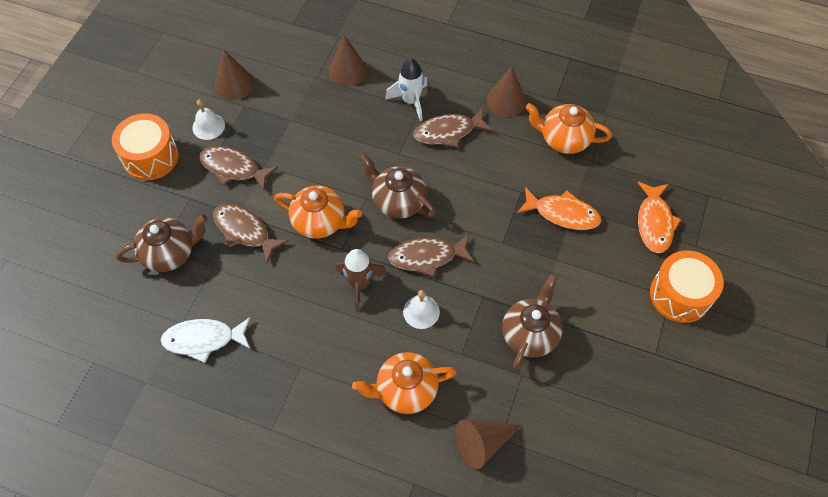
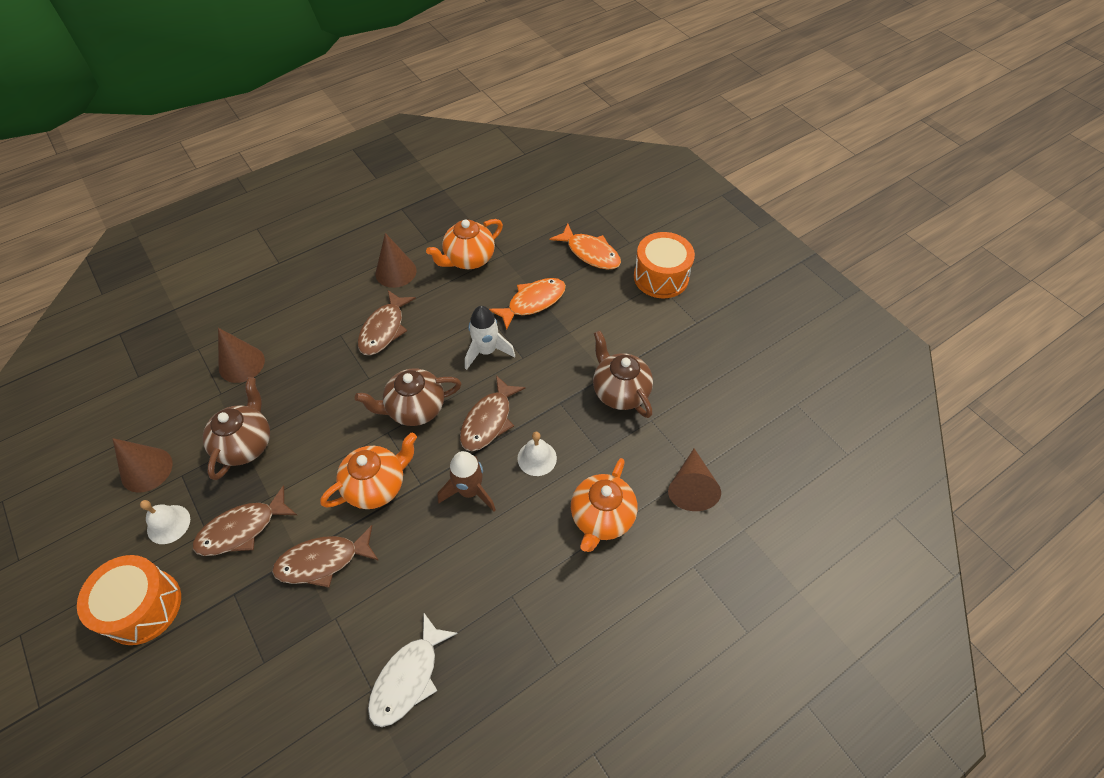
camera: 55 degrees left, 5 degrees down
(170, 253) = (279, 654): brown teapot -> brown teapot (246, 444)
(411, 101) = (325, 336): white rocket -> white rocket (486, 351)

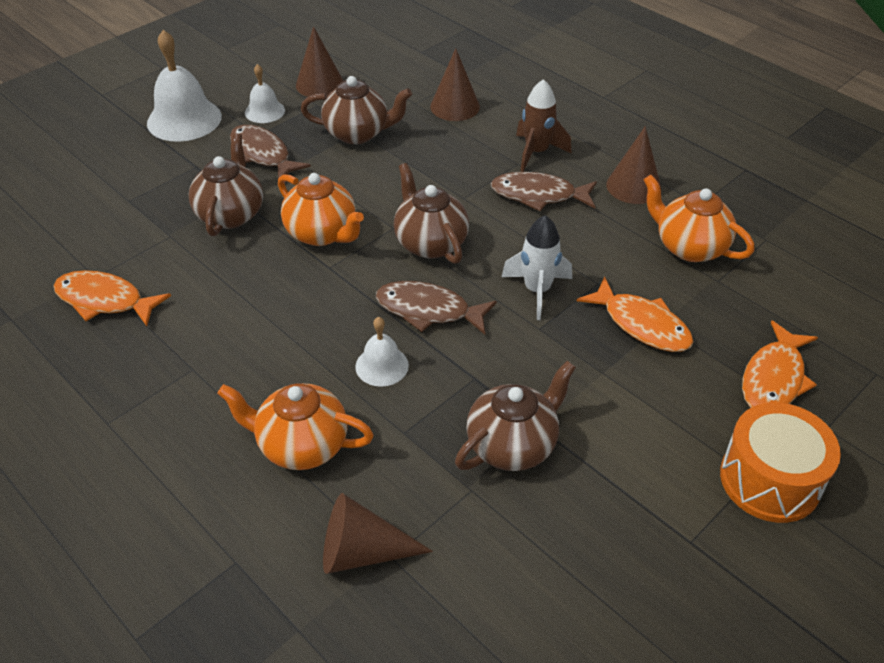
camera: 80 degrees right, 10 degrees down
(142, 607) = (184, 119): orange drum -> white bell
(323, 561) = (231, 214): brown fish -> brown teapot
(408, 677) = (105, 300): white fish -> orange fish
(470, 491) = (325, 310): brown rocket -> brown rocket (536, 152)

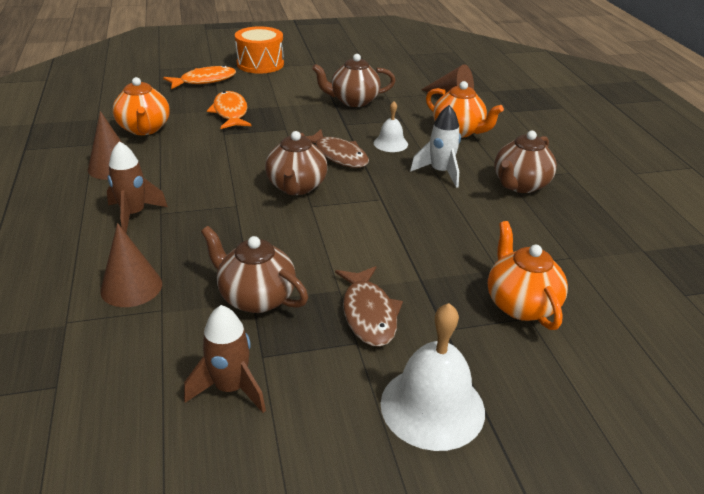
camera: 150 degrees left, 10 degrees down
(105, 300) = (564, 236): orange fish -> none
(231, 214) = (434, 265): brown teapot -> brown teapot (520, 185)
(265, 111) = (328, 374): white bell -> none
(319, 84) = (230, 388): brown cone -> brown rocket
(322, 233) = (368, 221): orange teapot -> orange teapot (520, 304)
(537, 290) = (263, 142): white rocket -> white rocket (440, 172)
(538, 195) = (182, 186): brown fish -> none

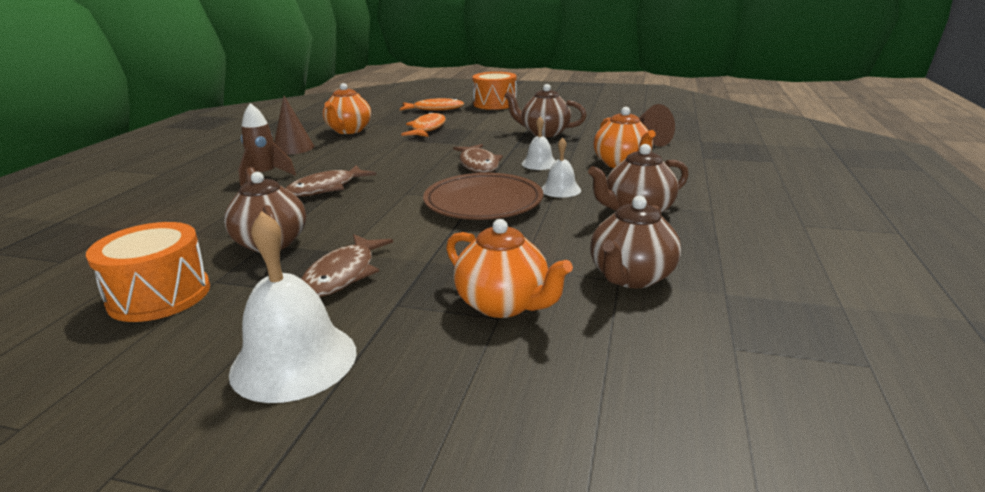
camera: 30 degrees right, 10 degrees down
(131, 287) = (197, 216): brown cone -> none
(225, 217) = (326, 188): none -> brown fish
(230, 388) = (159, 295): brown rocket -> orange drum
(296, 187) = (411, 179): brown teapot -> brown teapot (631, 277)
(393, 202) = (483, 202): none -> brown plate
(440, 172) = (560, 189): white rocket -> white bell
(520, 304) = (503, 304): orange teapot -> orange teapot turned 120 degrees clockwise

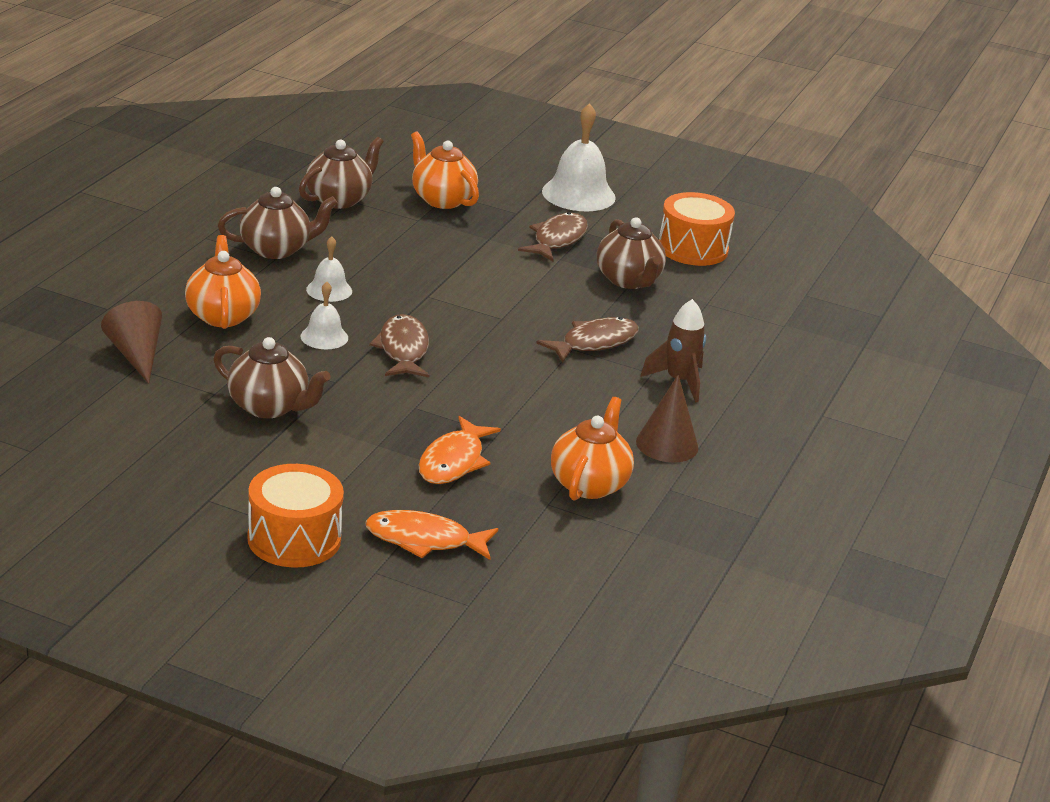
camera: 175 degrees left, 5 degrees up
(483, 202) = (421, 288): brown plate -> none

